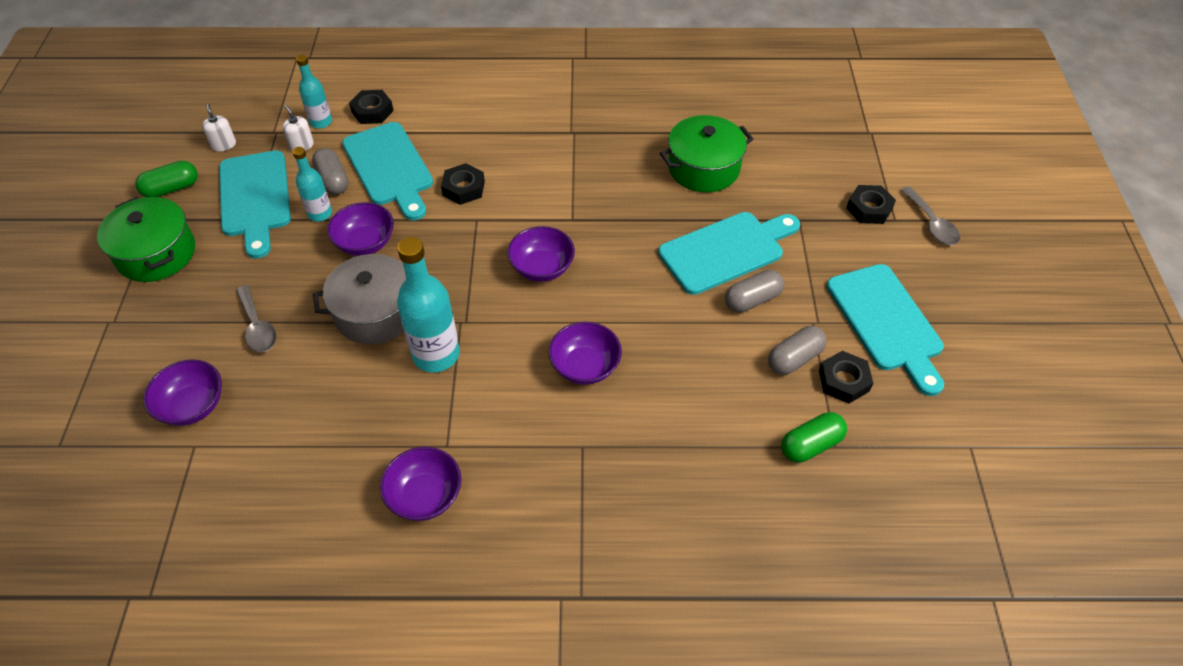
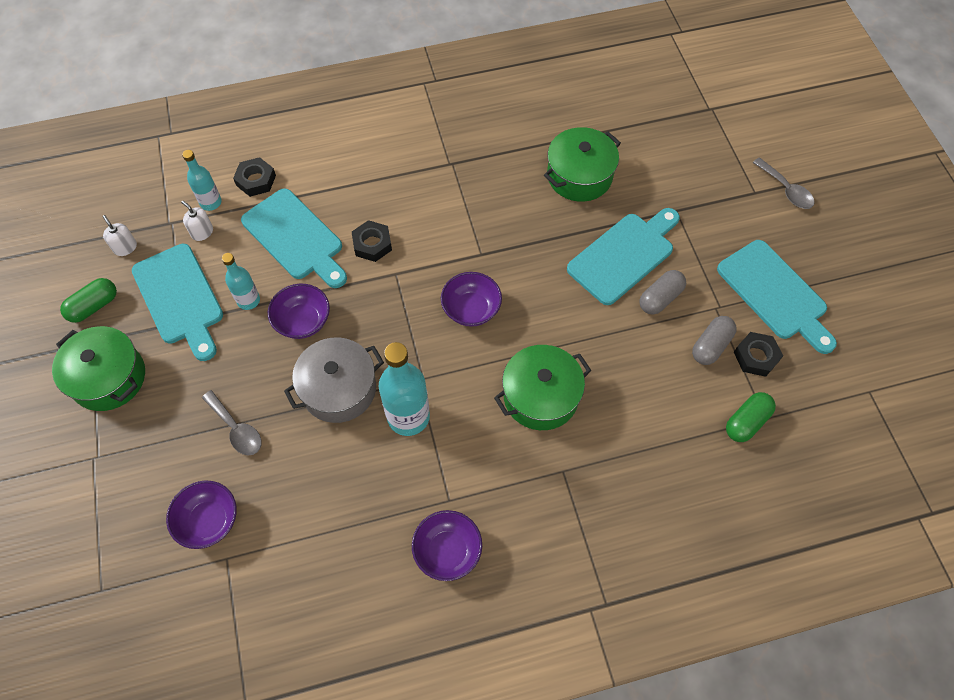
camera: 15 degrees left, 10 degrees up
(333, 180) = (247, 263): grey capsule -> none
(585, 367) = (540, 396): purple bowl -> green pot
(869, 209) = (731, 186): black nut -> none

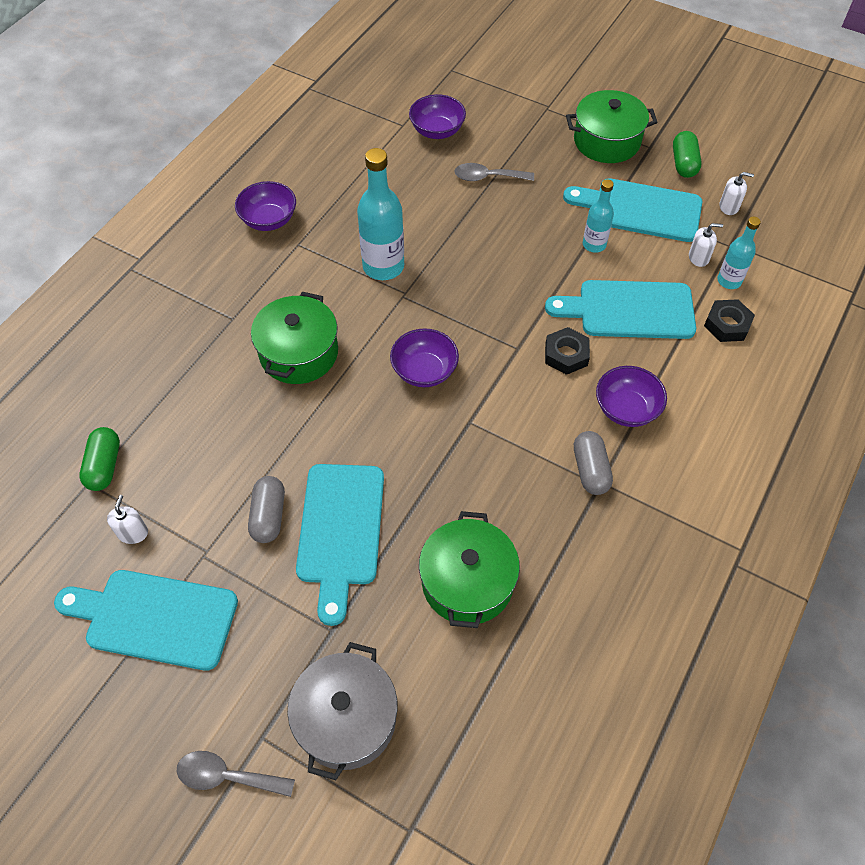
camera: 135 degrees right, 5 degrees down
(303, 321) = (537, 263): purple bowl -> purple bowl (626, 409)
(339, 389) = (453, 245): grey pot -> grey pot (346, 719)
(711, 346) = (184, 509): grey capsule -> grey capsule (590, 470)
(756, 357) = (133, 533): black nut -> white soap dispenser

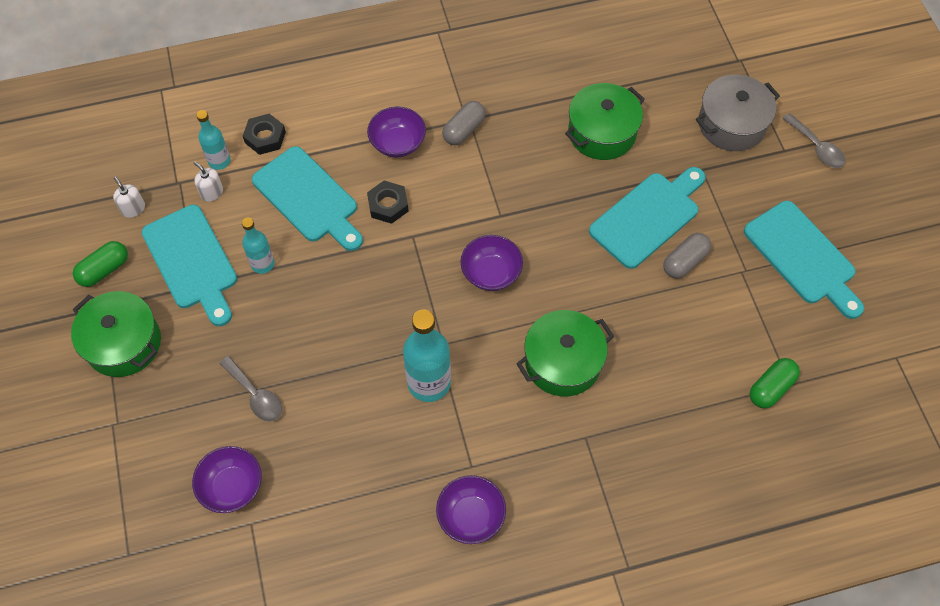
camera: 135 degrees left, 5 degrees up
(133, 533) = (782, 322): white soap dispenser -> none

